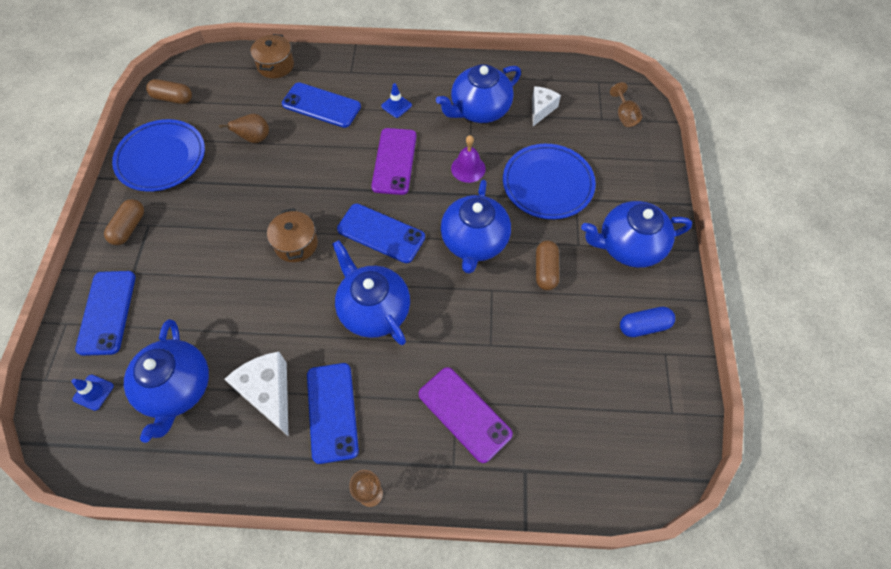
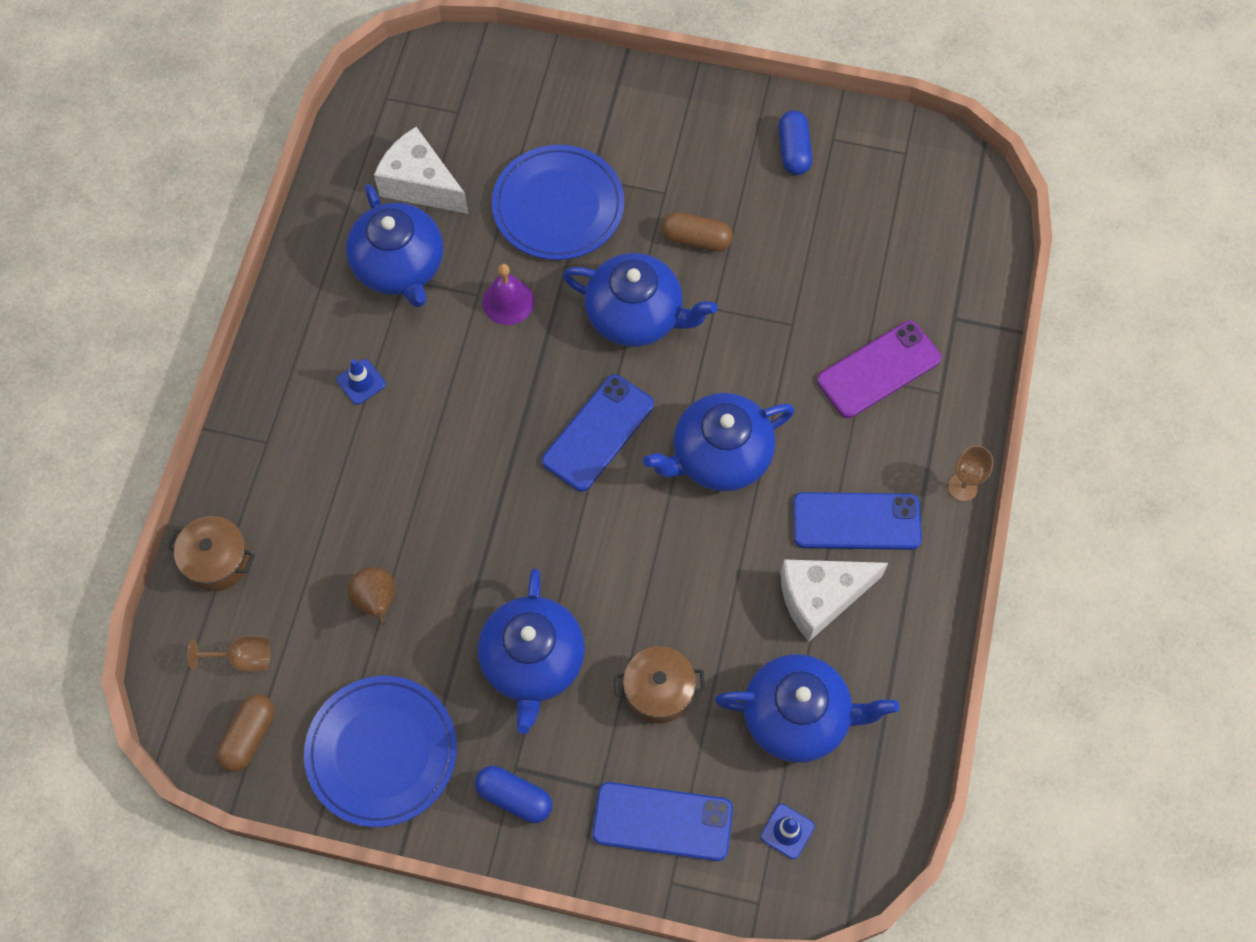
camera: 80 degrees left, 5 degrees up
(129, 227) = (514, 797): brown capsule -> blue capsule
(296, 244) = (594, 549): brown pot -> brown pot (658, 691)
(321, 105) = (331, 494): blue phone -> none
(394, 161) = (472, 398): purple phone -> none
(541, 109) = (420, 184): white cheese -> white cheese, size x1.58
(624, 115) = (459, 82): brown goblet -> brown goblet (243, 658)
(629, 246) = (678, 136): blue teapot -> blue teapot (533, 662)

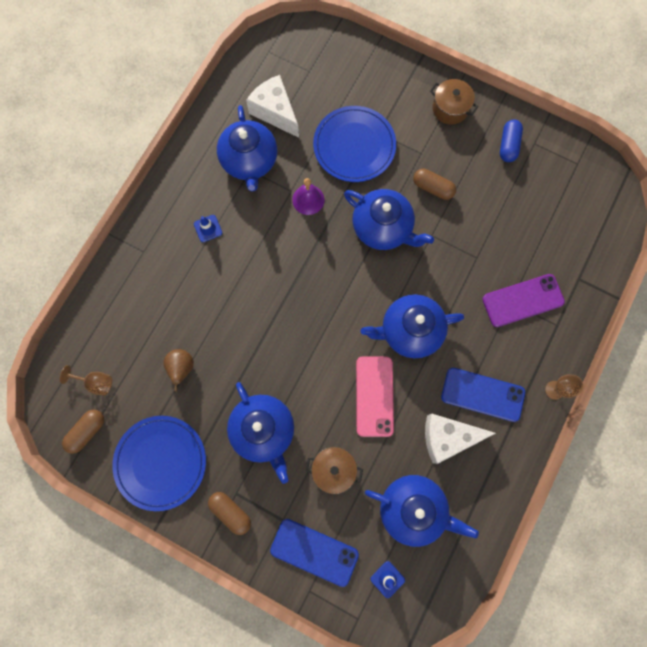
camera: 15 degrees right, 10 degrees up
(217, 561) = (96, 318): brown pot -> brown pot (450, 108)
(514, 797) = (231, 512): blue capsule -> brown capsule
(533, 662) = (263, 430): blue teapot -> blue teapot turned 45 degrees counterclockwise
(598, 433) = (340, 297): blue phone -> none
(692, 566) = (374, 396): none -> pink phone

